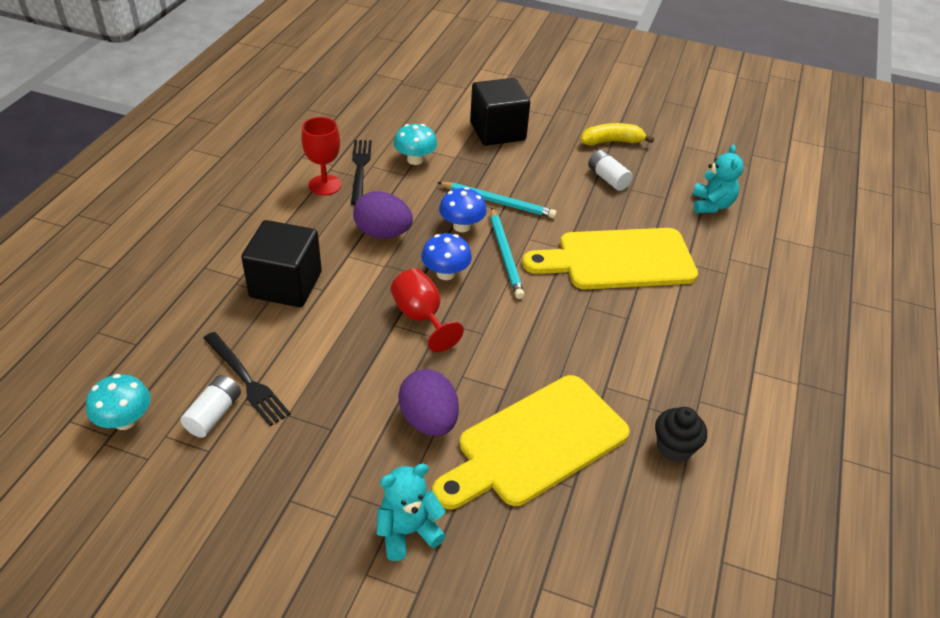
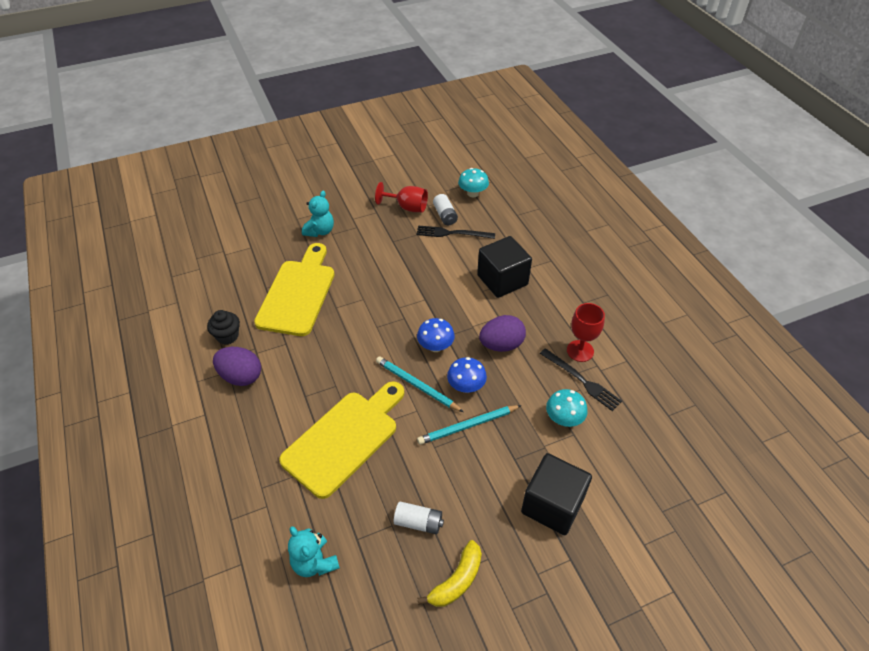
camera: 140 degrees right, 5 degrees up
(421, 317) = (416, 312): red goblet -> red goblet (407, 207)
(429, 420) = (356, 270): purple egg -> purple egg (241, 376)

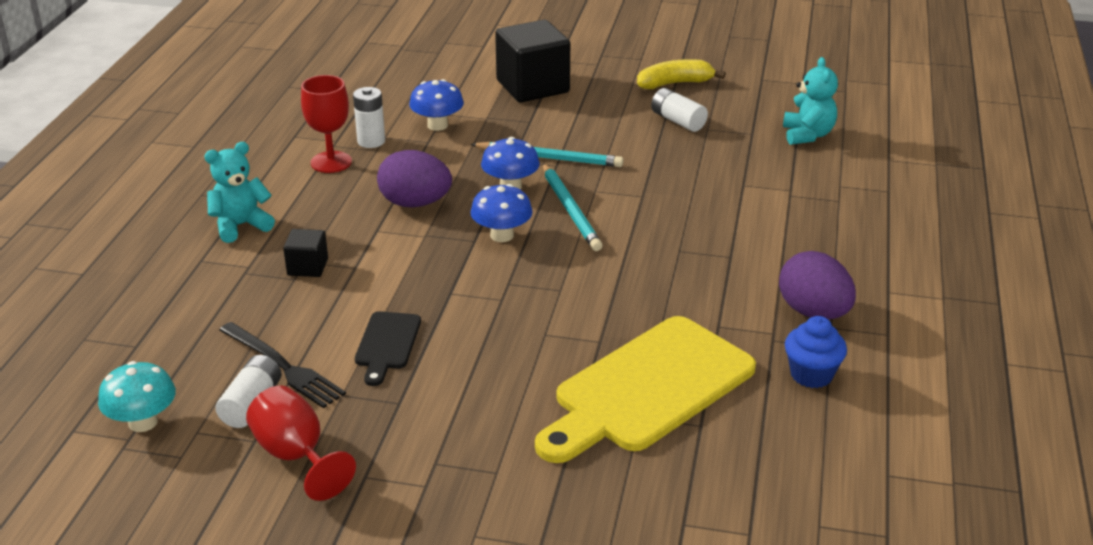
camera: 145 degrees left, 15 degrees down
(227, 336) = (811, 375): black cupcake -> blue cupcake
(320, 231) = (515, 489): turquoise teddy bear -> turquoise teddy bear (240, 226)
(344, 438) = (707, 201): yellow cutting board -> none
(424, 261) = (387, 344): none -> black cutting board
(502, 280) = (307, 267): black cube -> black cube, size x0.49
(564, 419) = (437, 125): turquoise mushroom -> blue mushroom
(582, 380) = (371, 141): black fork -> white battery

